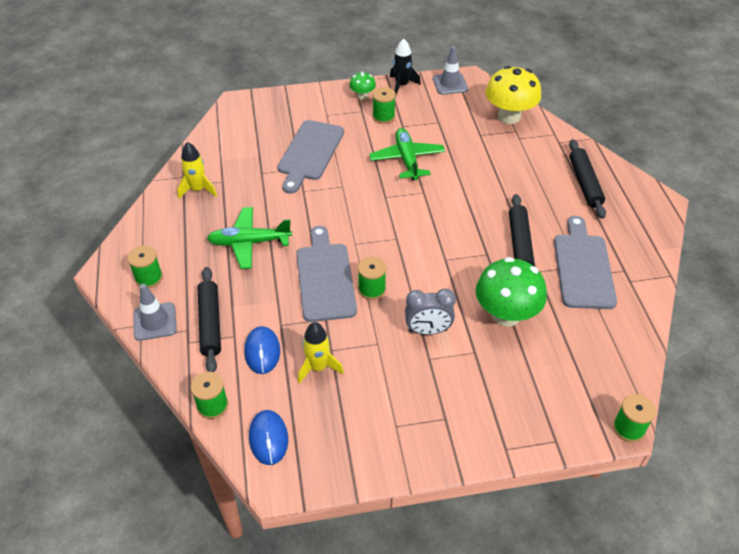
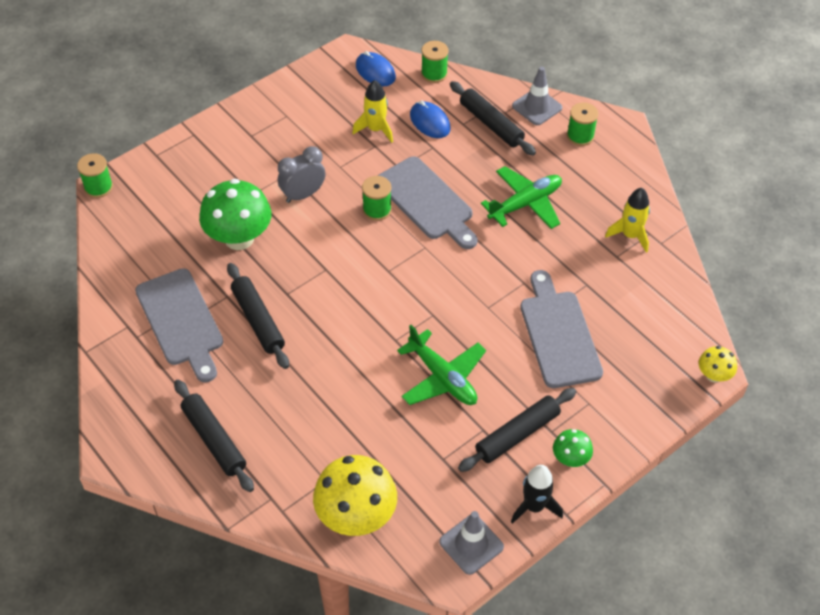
camera: 150 degrees right, 5 degrees up
(238, 99) = (713, 375): none -> yellow mushroom
(383, 116) = (517, 434): green spool -> black rolling pin

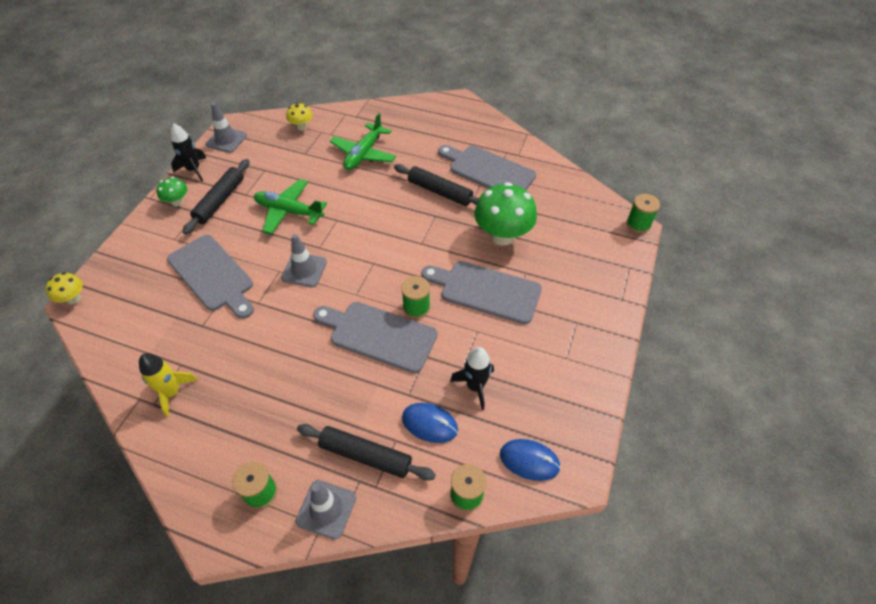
camera: 150 degrees right, 0 degrees up
(214, 439) = (410, 126): black rolling pin -> none
(303, 194) = (486, 291): grey clock -> grey cutting board
(356, 516) = (301, 127): yellow mushroom -> yellow mushroom, size x0.50
(376, 129) = (475, 386): yellow rocket -> black rocket
(461, 296) = (304, 270): none -> grey traffic cone
(525, 204) = (287, 376): green plane -> green plane (364, 154)

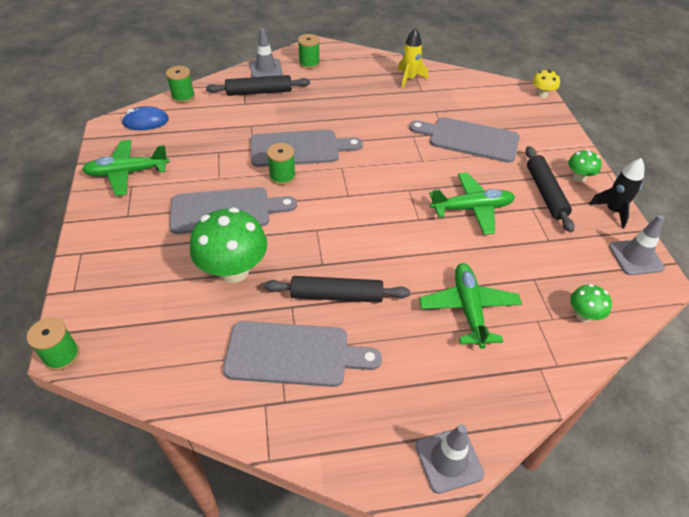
camera: 150 degrees right, 5 degrees down
(301, 127) = (583, 315): yellow mushroom -> green mushroom
(304, 270) = (402, 168): grey traffic cone -> grey traffic cone (449, 460)
(430, 423) = (226, 117): blue mouse -> none
(475, 386) = (203, 144): black rocket -> none
(567, 378) = (127, 173): none -> green plane

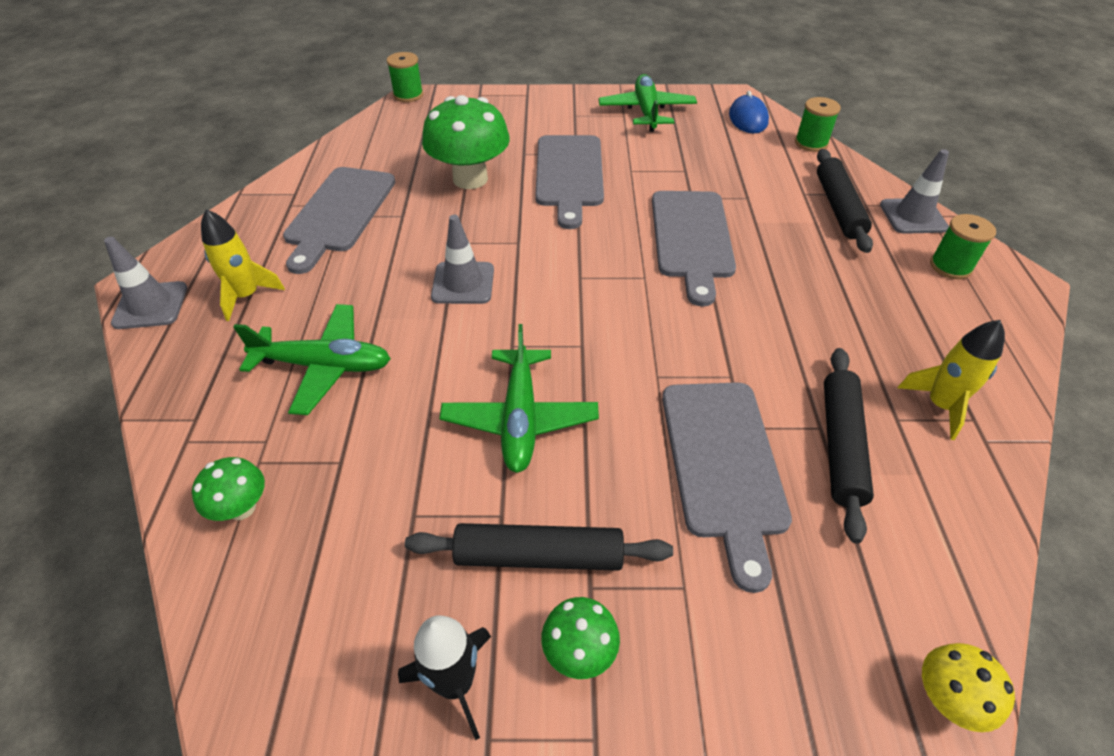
camera: 100 degrees right, 0 degrees up
(282, 176) = (629, 220): green spool -> none
(336, 296) = (402, 249): black rolling pin -> black rolling pin (840, 445)
(416, 386) = (247, 296): none -> yellow rocket
(469, 139) = (723, 464): grey cutting board -> grey cutting board turned 150 degrees clockwise
(635, 257) = (315, 665): grey traffic cone -> grey traffic cone (463, 283)

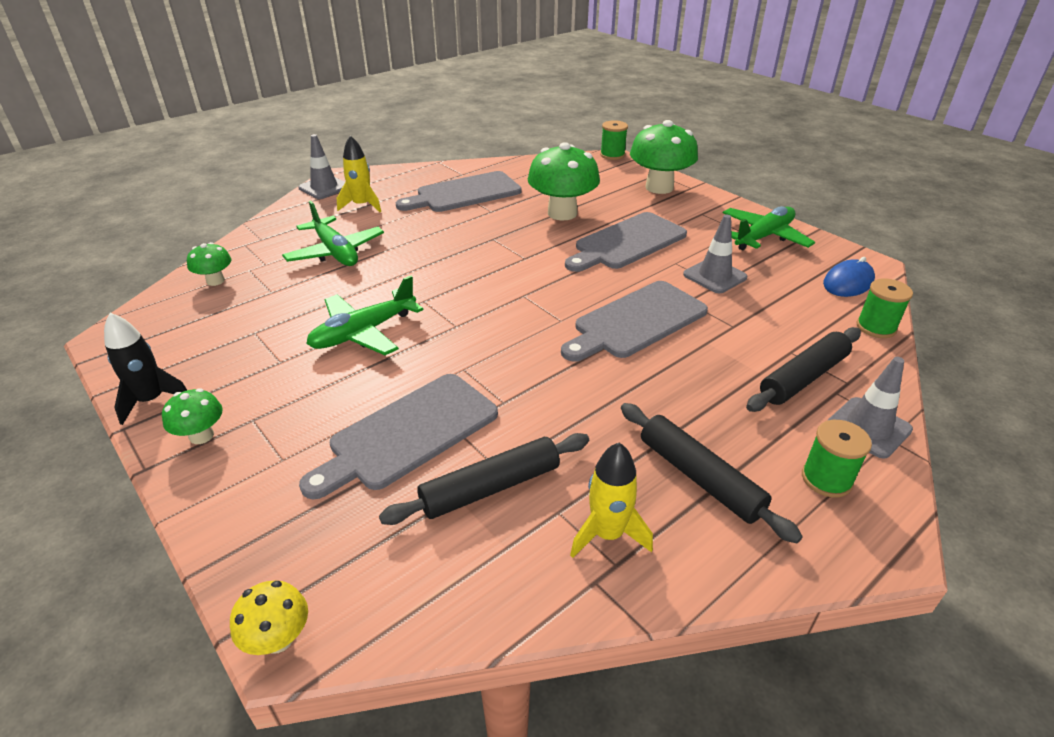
camera: 50 degrees right, 10 degrees down
(463, 283) = (458, 258): grey traffic cone -> grey traffic cone (714, 276)
(503, 108) = (659, 187): none -> green mushroom
(539, 556) = (260, 389): black rolling pin -> black rolling pin (699, 478)

